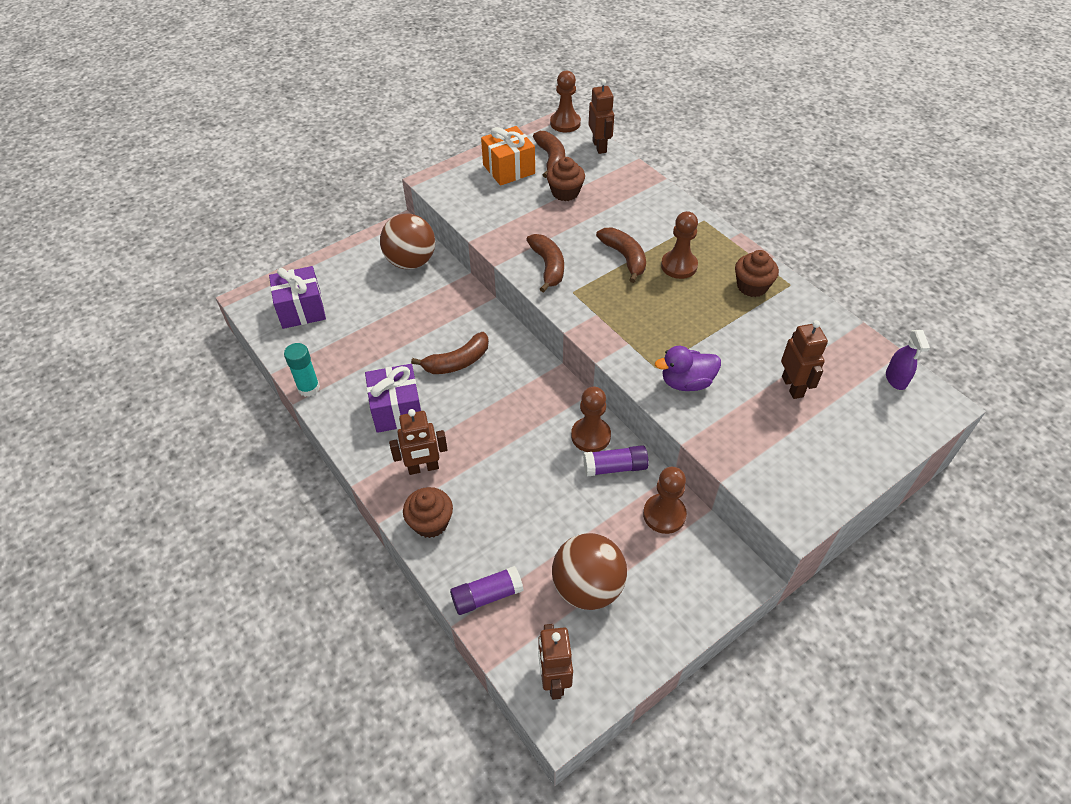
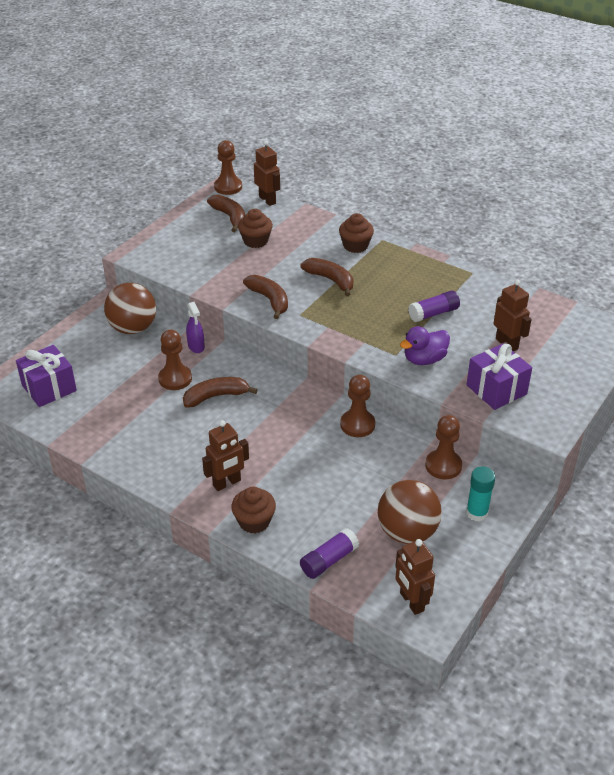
camera: 20 degrees left, 10 degrees down
(309, 388) = (90, 448): turquoise glue stick -> turquoise glue stick (477, 513)
(397, 410) = (180, 445): purple gift -> purple gift (496, 389)
(457, 362) = (216, 396): brown banana -> brown banana turned 150 degrees counterclockwise
(509, 169) = (196, 232): orange gift -> none
(615, 467) = (388, 442): purple glue stick -> purple glue stick (433, 313)
(679, 266) = (378, 277): brown pawn -> brown pawn (175, 379)
(752, 286) = (443, 280): brown cupcake -> brown cupcake (355, 246)
(896, 379) = (580, 321): purple spray bottle -> purple spray bottle (196, 346)

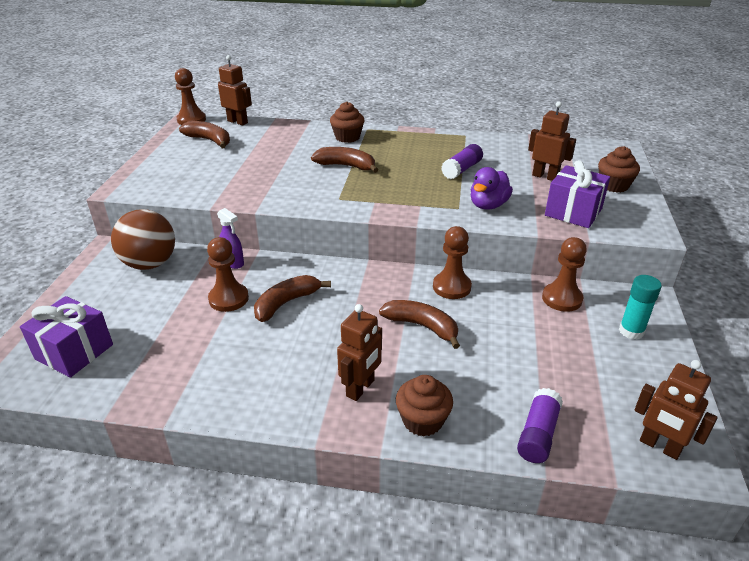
camera: 25 degrees left, 5 degrees down
(255, 241) = (248, 152): brown cupcake -> brown cupcake (614, 185)
(269, 300) = (298, 194): brown banana -> brown banana (422, 326)
(407, 532) = (587, 373): brown ball -> none

